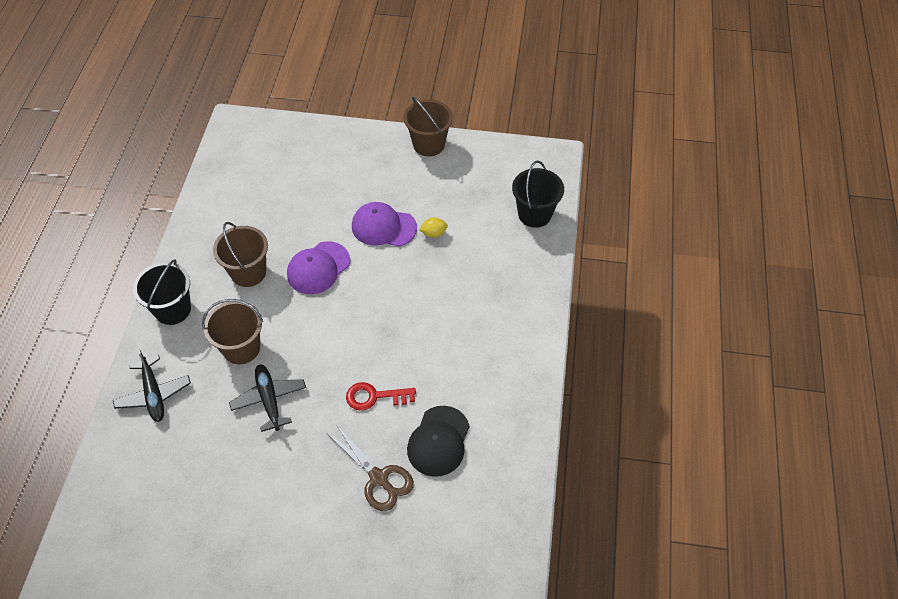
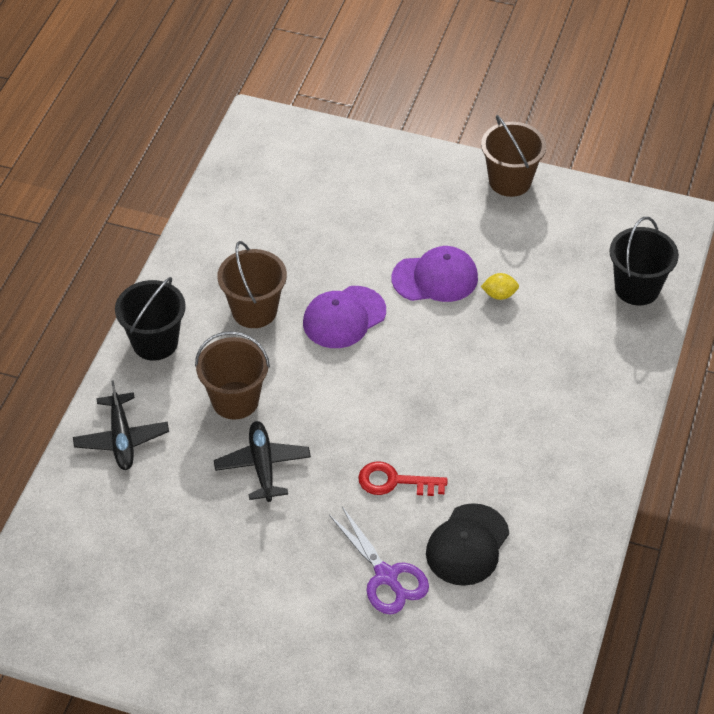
camera: 10 degrees right, 5 degrees down
(379, 478) = (386, 576): brown scissors -> purple scissors
(383, 227) = (435, 278): purple cap -> purple cap turned 150 degrees clockwise

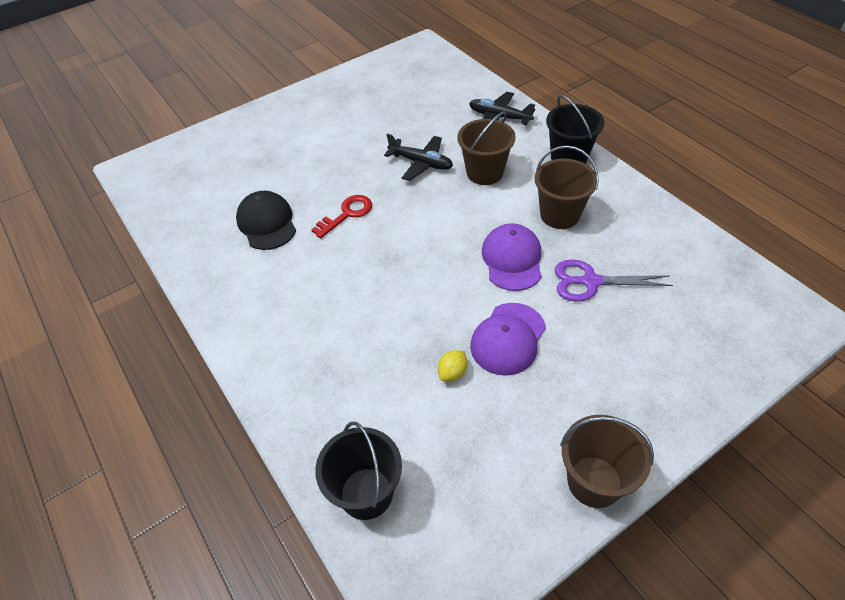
camera: 130 degrees right, 0 degrees up
(386, 576) = (290, 178): purple scissors -> purple scissors (590, 282)

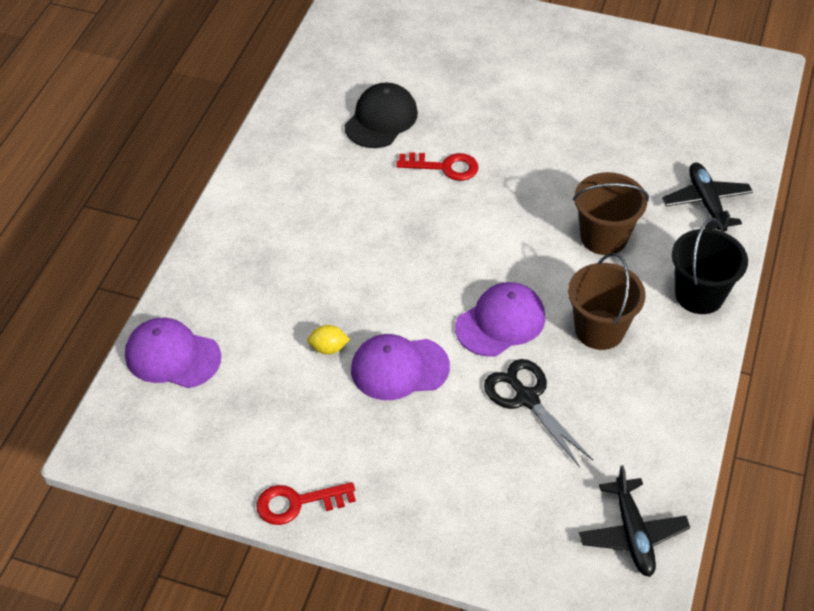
camera: 50 degrees right, 0 degrees up
(366, 493) = (172, 356): black bucket -> purple cap
(421, 163) = (567, 180): black plane -> black plane (632, 534)
(590, 282) = (527, 398): purple scissors -> black scissors
(594, 481) = (298, 503): brown bucket -> red key

